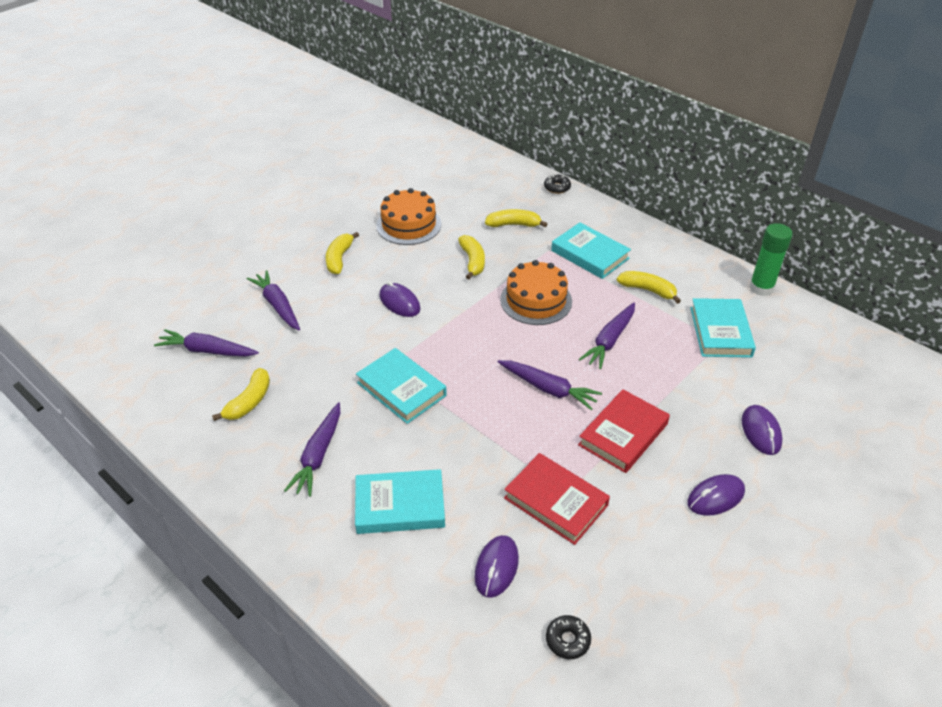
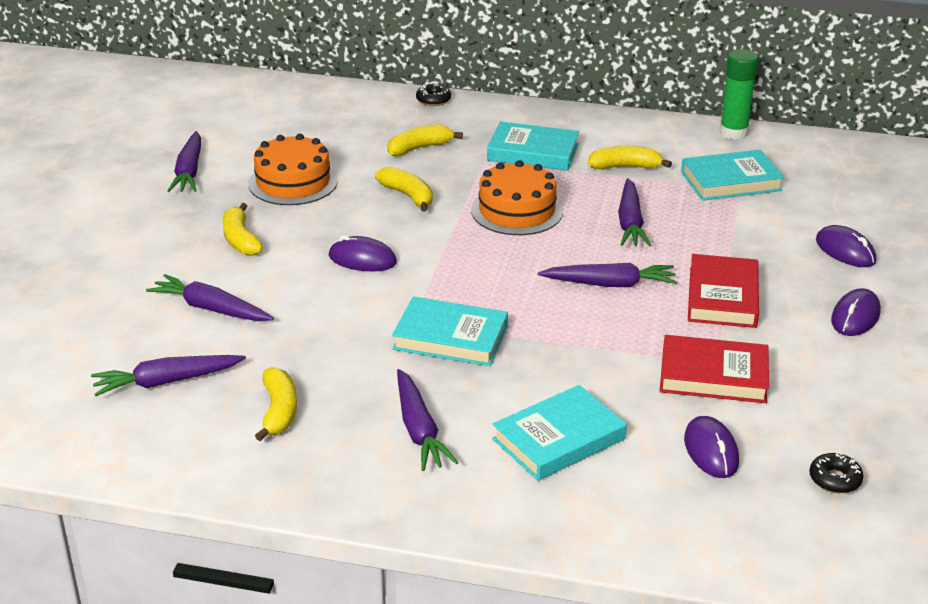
camera: 30 degrees left, 10 degrees down
(353, 195) = (189, 171): none -> purple carrot
(720, 332) = (731, 181): turquoise book -> turquoise book turned 75 degrees counterclockwise

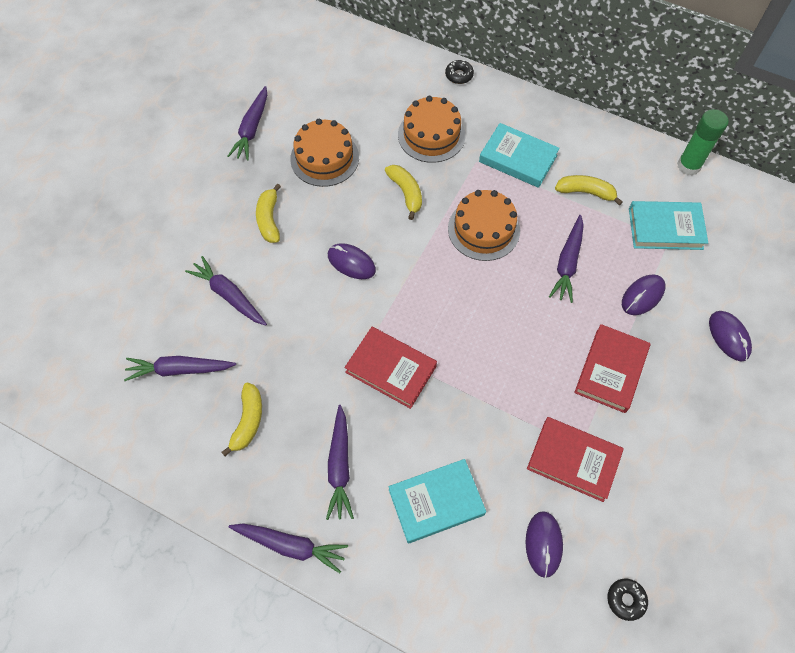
camera: 15 degrees right, 30 degrees up
(420, 148) = (431, 135): yellow banana -> orange cake
(450, 338) = (391, 369): turquoise book -> red book
(610, 284) = (528, 335): purple carrot -> purple carrot (291, 545)
(855, 317) = (708, 418): purple mouse -> purple mouse (642, 296)

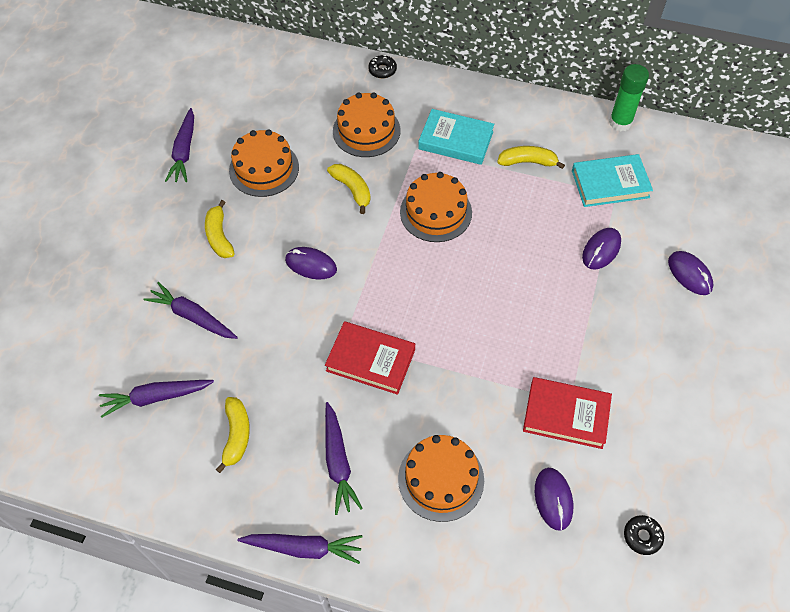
camera: 10 degrees left, 5 degrees down
(436, 502) = (441, 479): turquoise book -> orange cake
(567, 263) = (523, 231): purple carrot -> none
(611, 370) = (585, 324): red book -> none

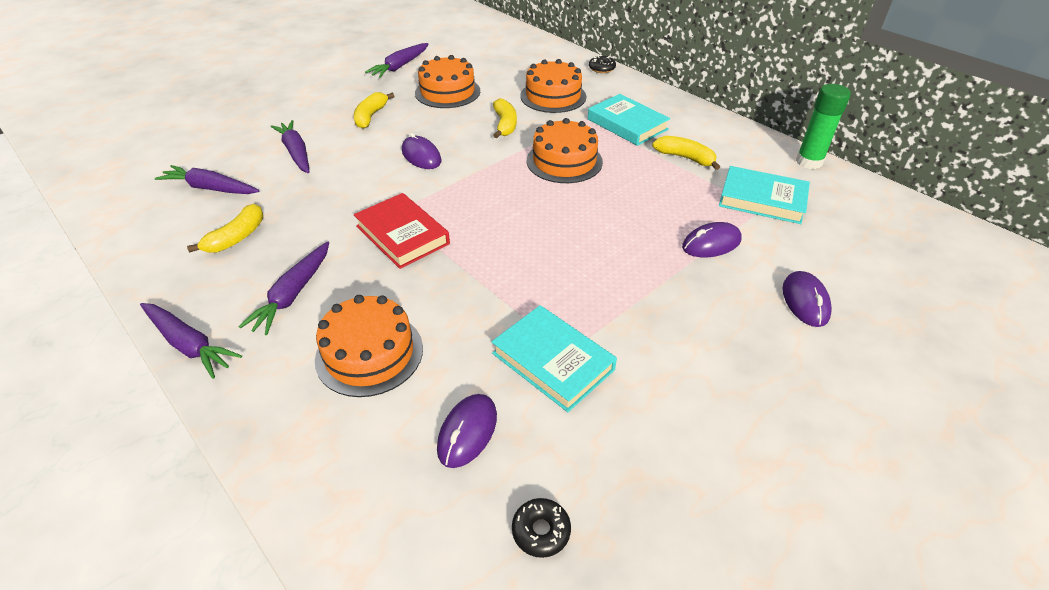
camera: 30 degrees right, 15 degrees down
(566, 415) = (553, 361): red book -> turquoise book

